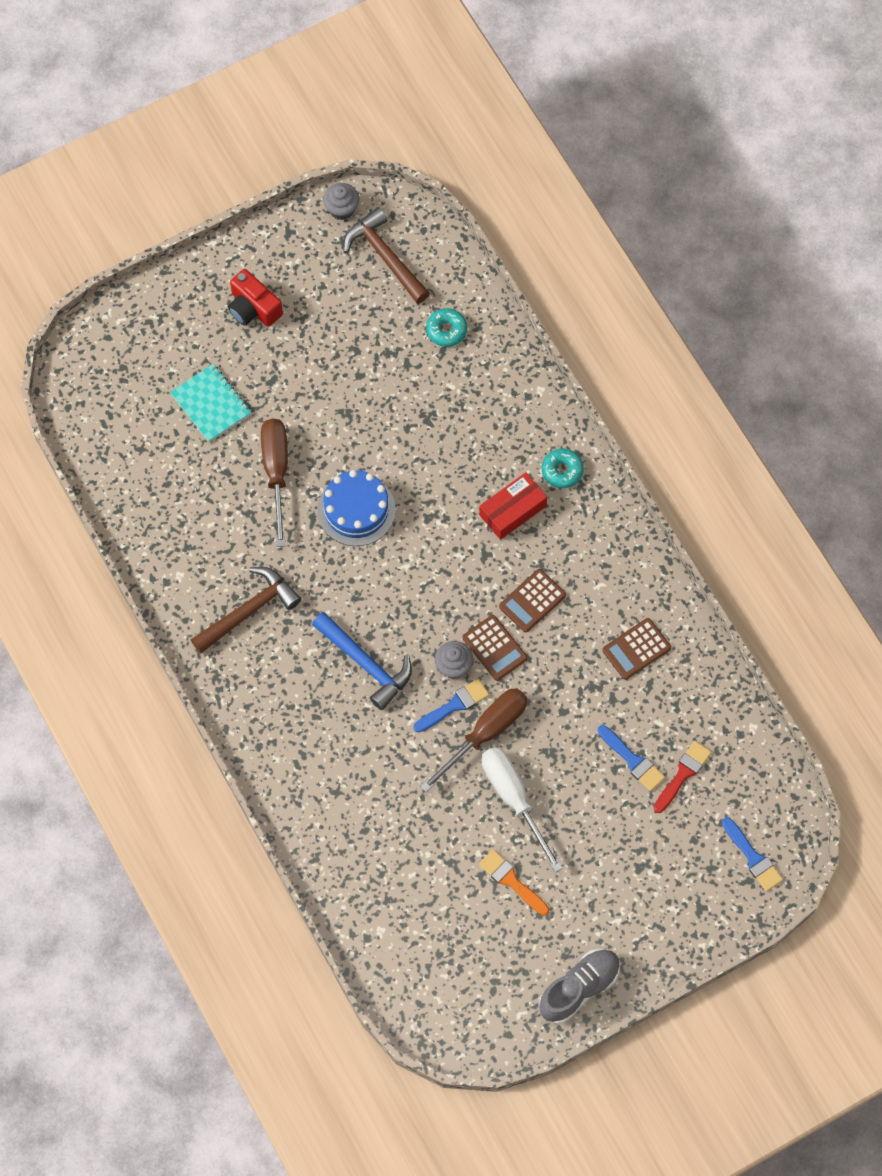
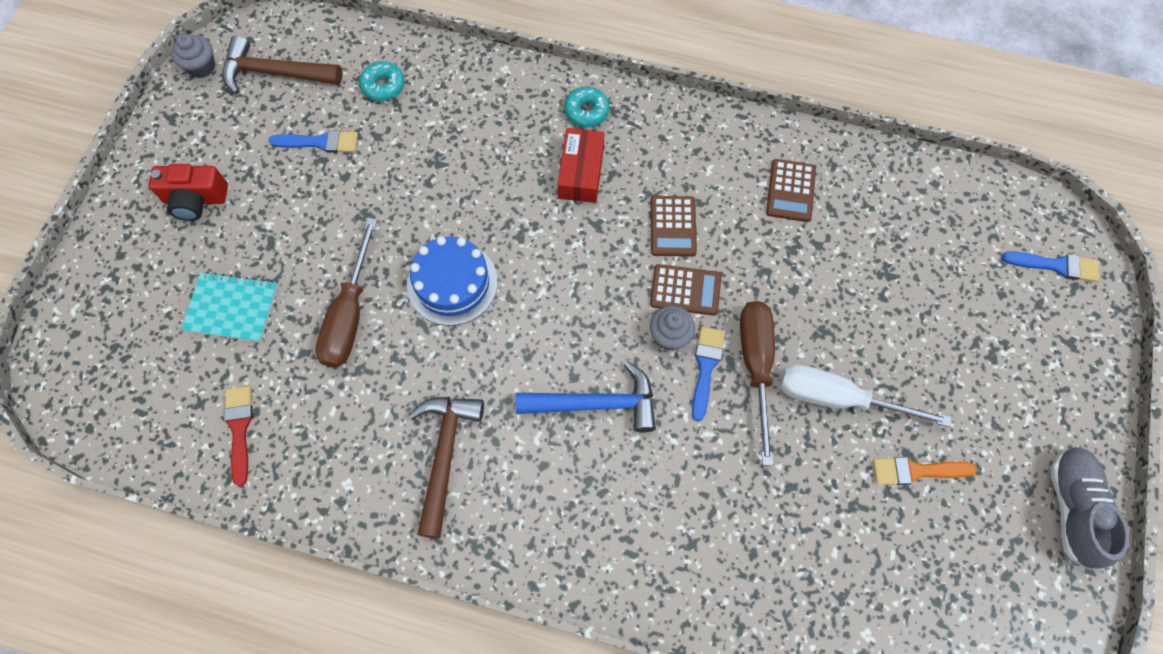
camera: 45 degrees left, 0 degrees up
(276, 473) = (350, 314): brown screwdriver -> brown screwdriver turned 120 degrees counterclockwise
(633, 760) = (887, 277): blue brush -> blue brush (320, 142)
(683, 774) = (934, 252): red brush -> red brush (239, 428)

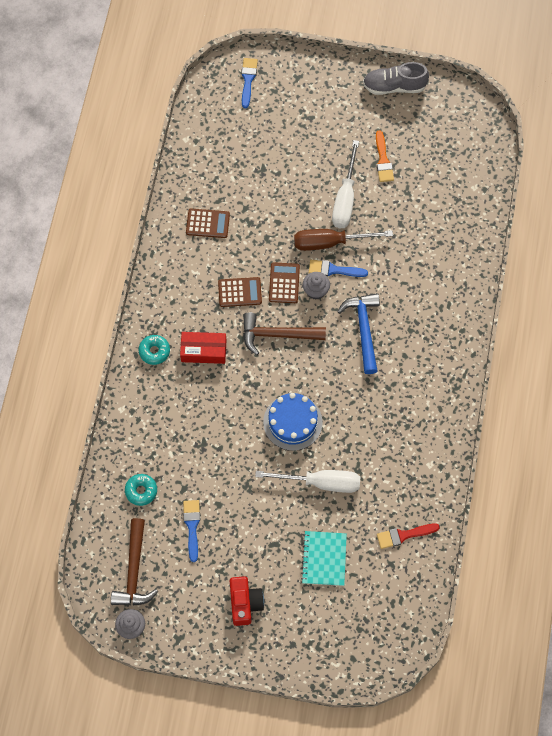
camera: 95 degrees left, 0 degrees up
(350, 314) = (320, 482): brown screwdriver -> white screwdriver
(445, 455) = (405, 411): brown hammer -> brown hammer (277, 335)

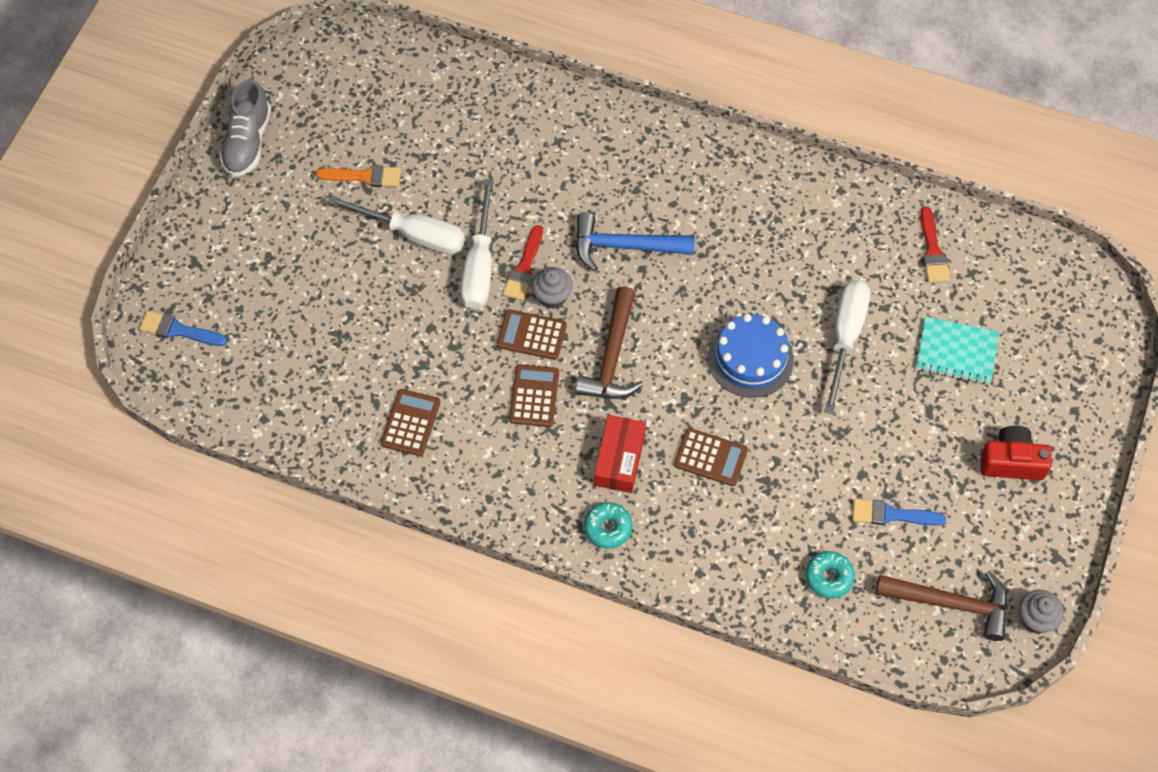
camera: 80 degrees left, 5 degrees down
(214, 406) = (710, 457): none -> brown calculator
(330, 242) = (480, 265): brown screwdriver -> white screwdriver
(334, 270) = (524, 268): blue brush -> red brush

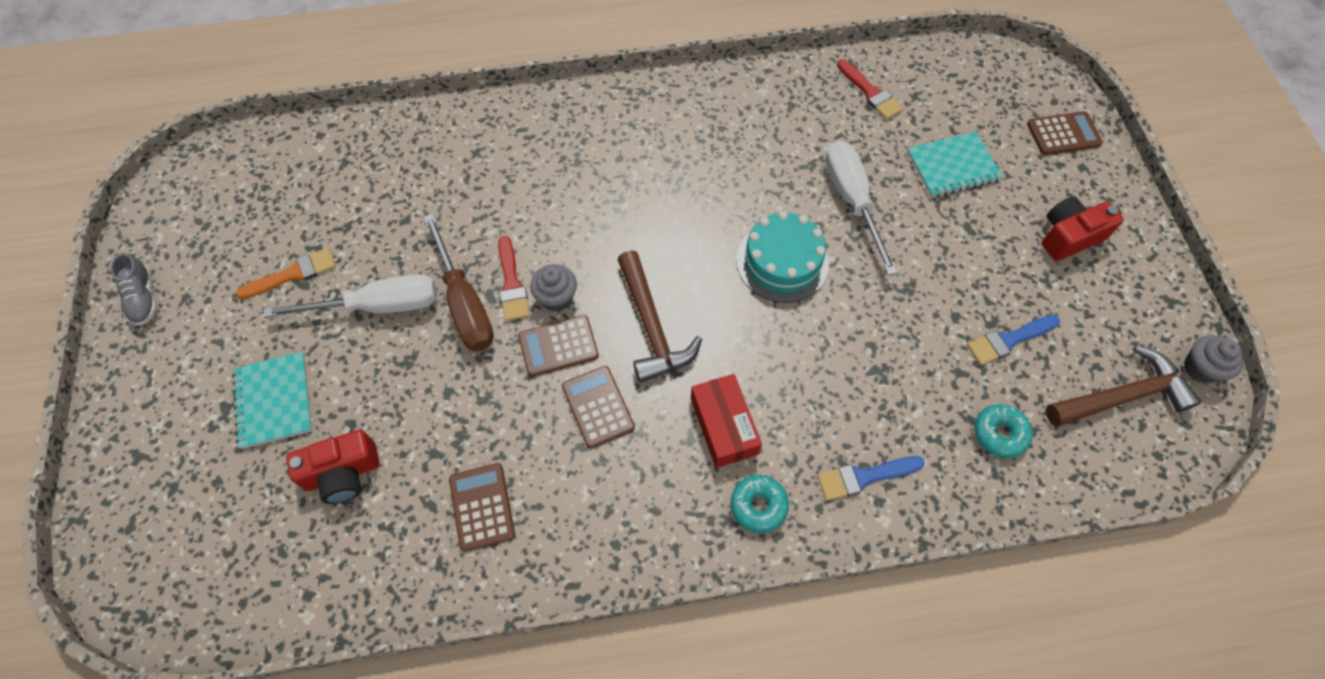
camera: 30 degrees left, 0 degrees up
(178, 330) = (151, 544): blue brush -> blue brush (864, 477)
(248, 142) = (144, 298): grey shoe -> grey shoe, size x0.65
(304, 270) = (274, 401): none -> turquoise notebook
(327, 348) = (343, 473): none -> red camera
(480, 265) = (464, 303): white screwdriver -> brown screwdriver
(624, 246) = (598, 217): blue hammer -> none
(710, 457) = (810, 375): brown calculator -> brown calculator (1063, 134)
(750, 358) = (782, 262): blue cake -> turquoise cake

